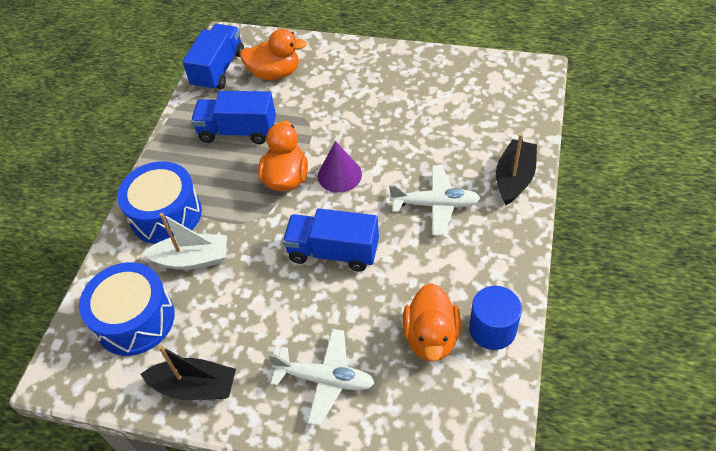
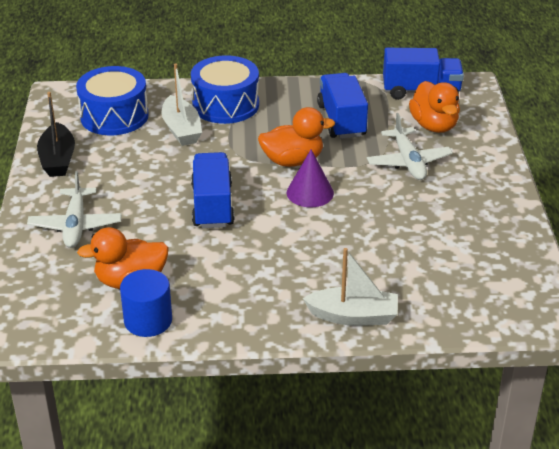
camera: 70 degrees right, 15 degrees down
(435, 205) = (293, 262): white plane -> white plane (408, 162)
(514, 178) = (353, 316): black boat -> white boat

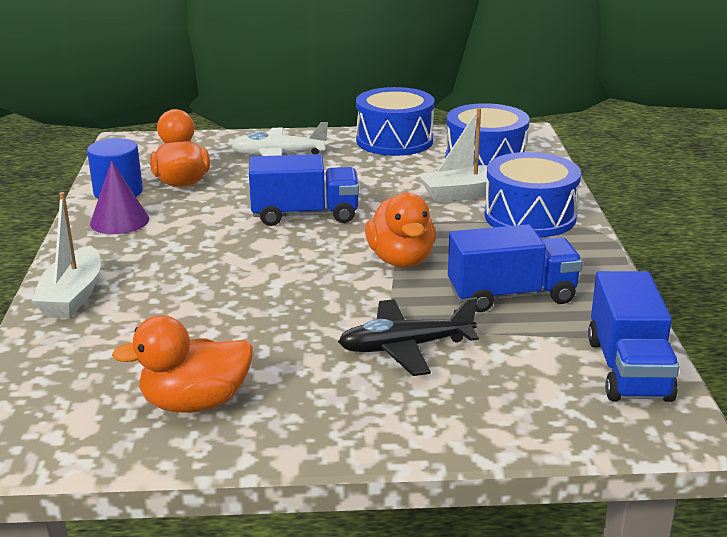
camera: 90 degrees right, 10 degrees down
(58, 159) = (394, 141): black boat -> blue drum
(310, 193) = (328, 271): purple cone -> purple cone (119, 221)
(408, 162) = (405, 347): white plane -> black plane
(434, 125) = (517, 376): orange duck -> orange duck (195, 403)

